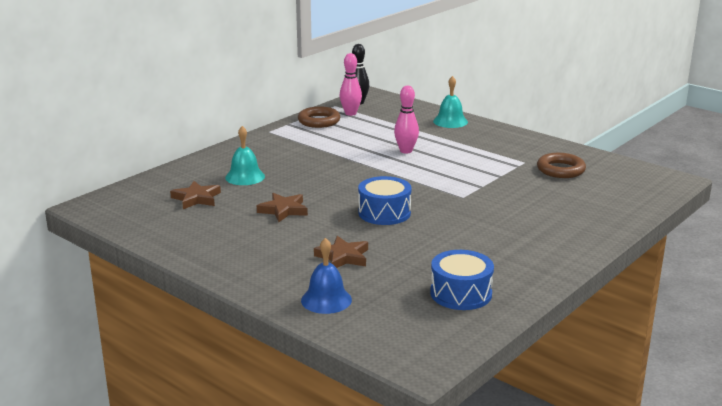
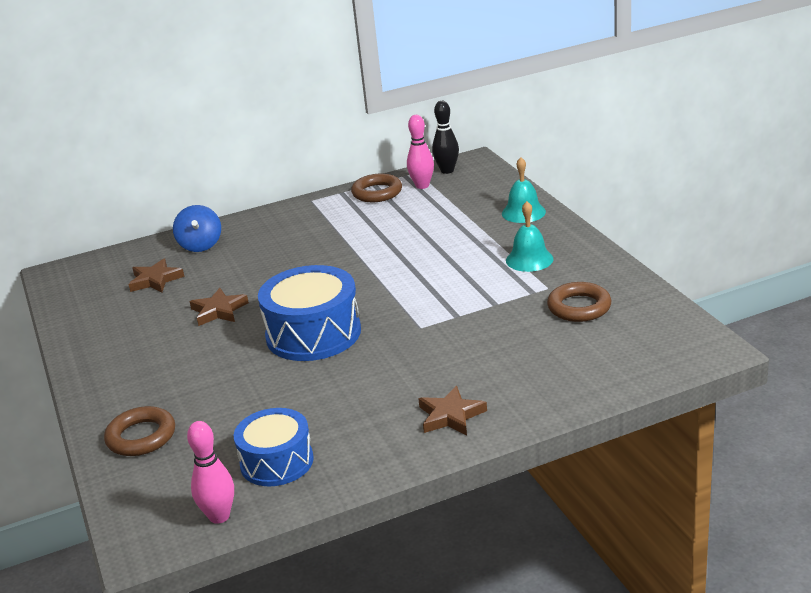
camera: 30 degrees right, 5 degrees up
(207, 171) = (200, 245): none -> blue spinning top
(245, 177) = (227, 259): turquoise bell -> turquoise bell (529, 259)
(326, 300) = (141, 437): blue bell -> brown ring
(343, 257) = (213, 385): brown star -> brown star (451, 415)
(384, 213) = (313, 334): blue drum -> blue drum, size x1.53
(406, 151) = (427, 249): pink bowling pin -> pink bowling pin (219, 516)

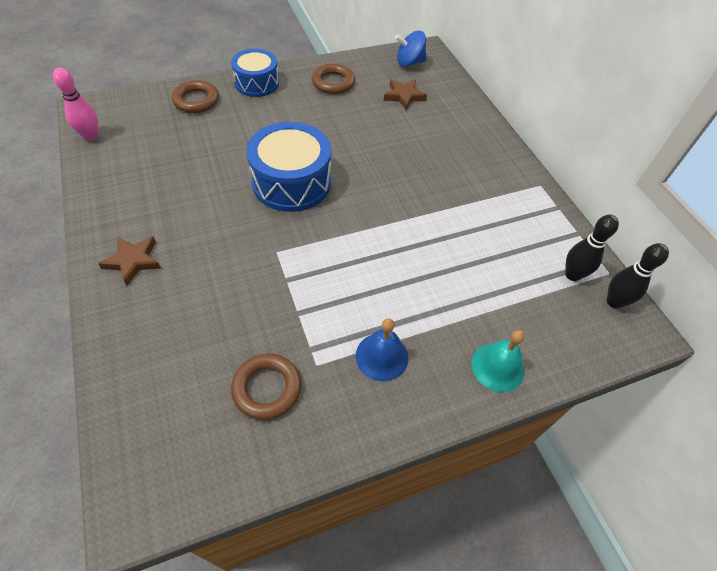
camera: 85 degrees right, 25 degrees up
(200, 245) = (458, 117): blue spinning top -> blue spinning top (409, 62)
(219, 311) = (346, 130): brown star -> none
(277, 462) = (132, 161): blue drum -> blue drum (257, 83)
(377, 192) = (556, 235): brown ring -> brown ring (333, 83)
(422, 186) = (572, 275): pink bowling pin -> black bowling pin
(529, 259) = (382, 356): turquoise bell -> blue bell

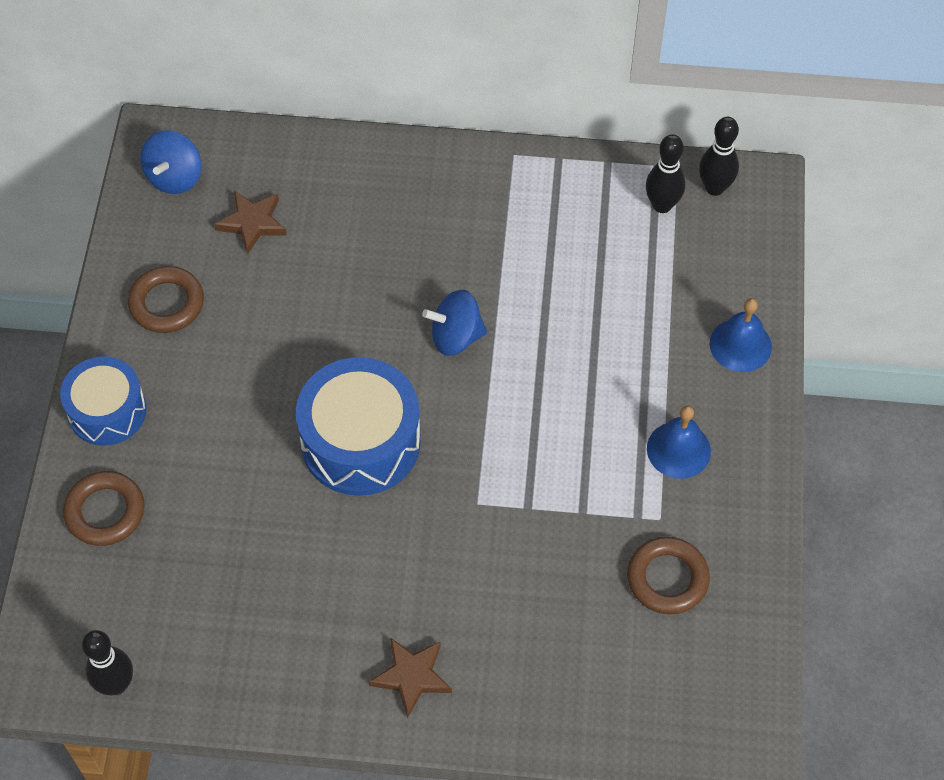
camera: 60 degrees left, 5 degrees up
(91, 136) = (116, 684): pink bowling pin -> black bowling pin
(391, 201) = (456, 337): none -> blue spinning top
(497, 367) = (740, 345): turquoise bell -> blue bell

